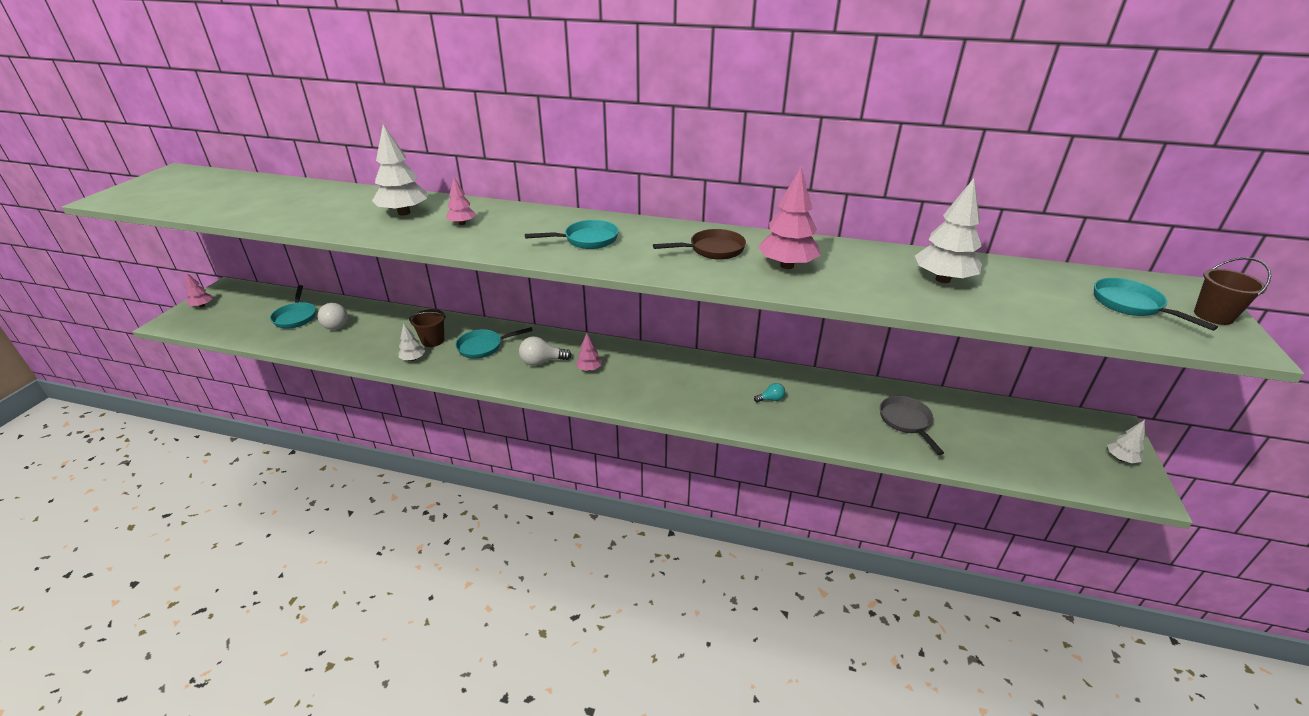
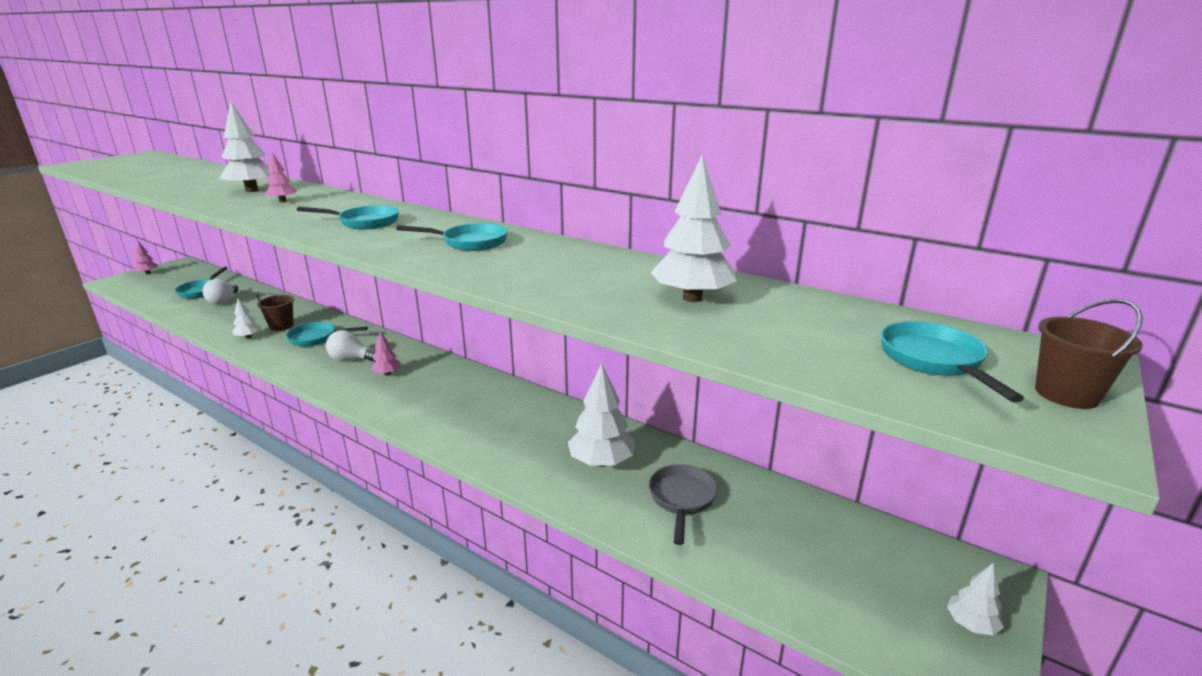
camera: 20 degrees right, 10 degrees down
(712, 250) = (470, 243): brown pan -> turquoise pan
(771, 399) = (541, 439): turquoise light bulb -> none
(787, 265) = (525, 263): pink tree -> none
(830, 407) = (601, 462): none -> white tree

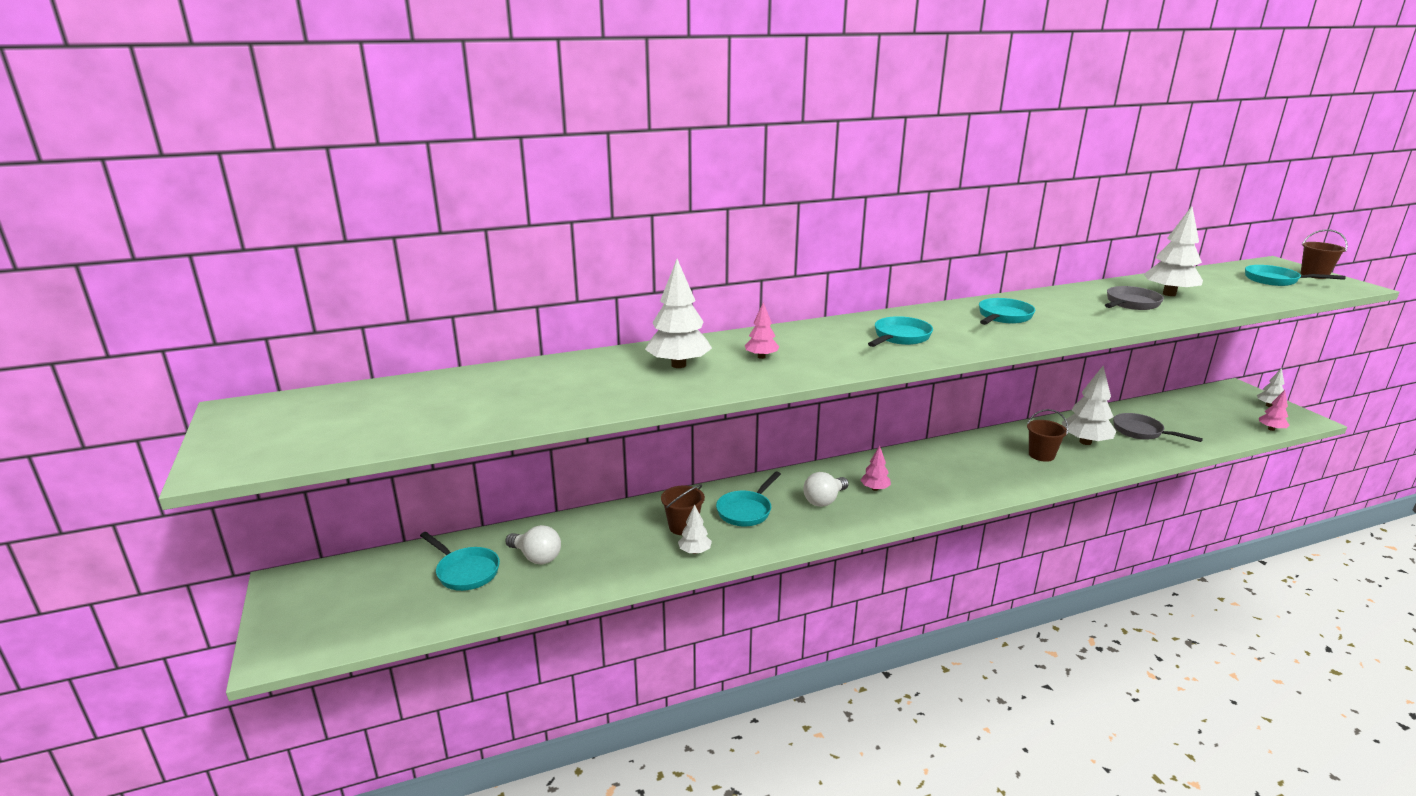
camera: 55 degrees left, 0 degrees up
(148, 273) = (290, 616): pink tree -> pink tree (1271, 429)
(535, 440) = (1041, 455): none -> brown bucket
(606, 283) = (1130, 304): none -> grey pan

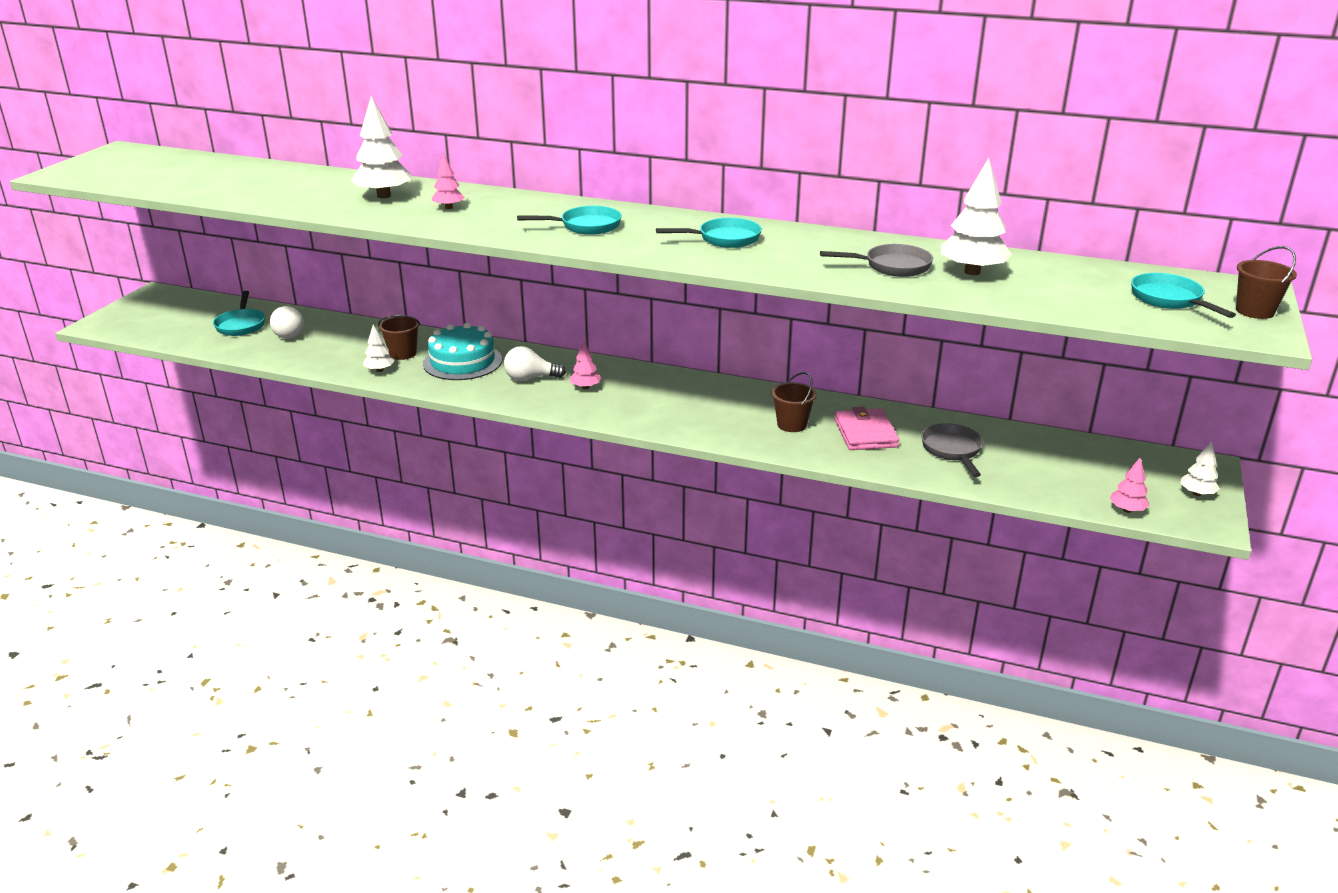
camera: 40 degrees right, 5 degrees up
(746, 511) = (462, 362): turquoise pan -> turquoise cake
(1085, 442) = (865, 433): white tree -> pink wallet

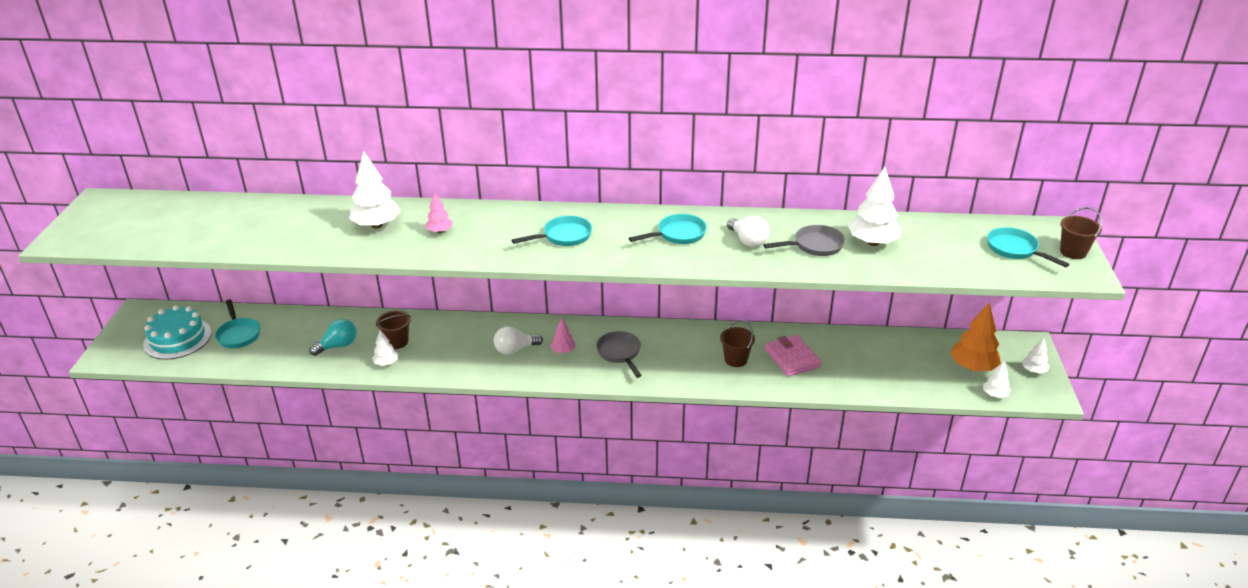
camera: 15 degrees left, 5 degrees up
(289, 333) = (287, 337): white light bulb -> white light bulb (748, 241)
(337, 348) = (338, 346): none -> turquoise light bulb
(462, 362) = (451, 342): turquoise cake -> turquoise cake (177, 338)
(952, 450) = (859, 363): grey pan -> grey pan (620, 353)
(1109, 477) = (972, 367): none -> orange tree
(1127, 510) = (995, 394): pink tree -> white tree

